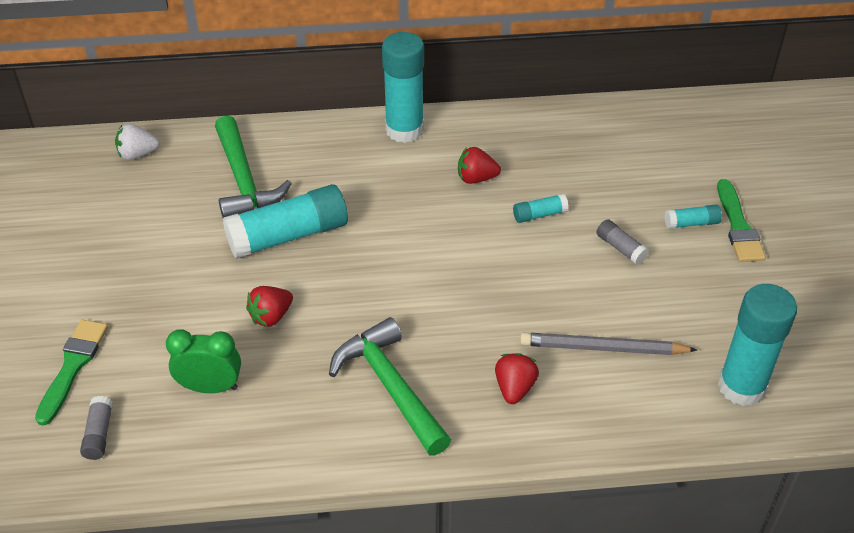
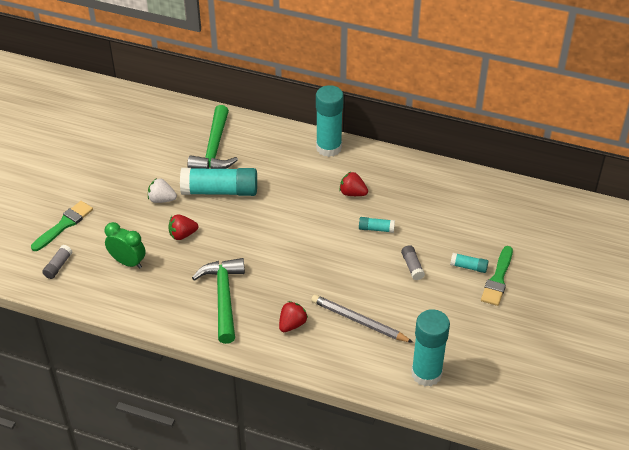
camera: 25 degrees right, 0 degrees up
(137, 154) = (163, 113): white strawberry -> white strawberry (162, 199)

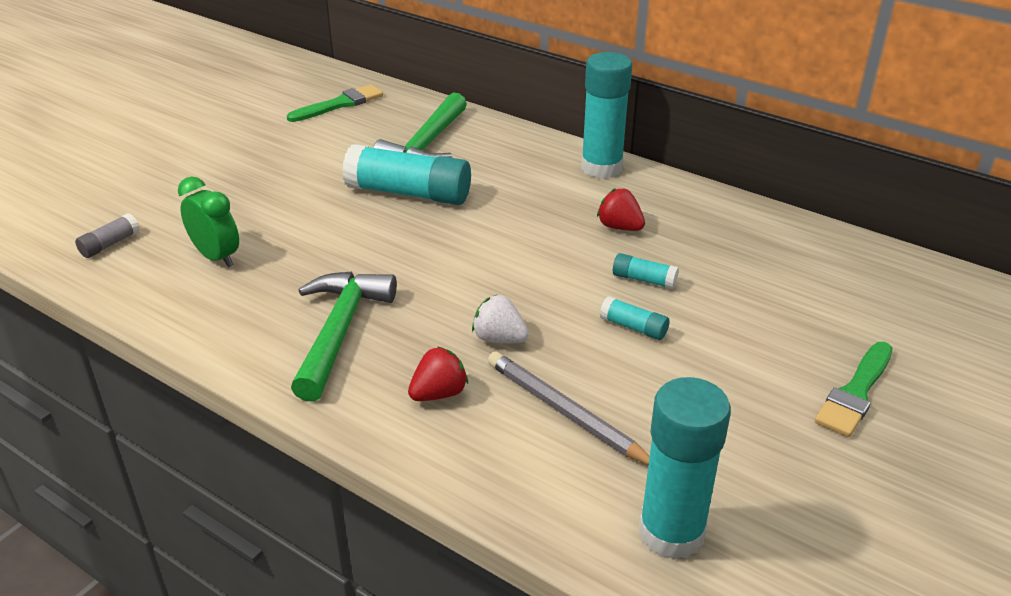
camera: 15 degrees right, 10 degrees down
(64, 225) = (155, 197): green brush -> green brush (340, 104)
(162, 199) = (316, 190): white strawberry -> white strawberry (499, 338)
(182, 235) = (322, 236): red strawberry -> none
(412, 266) = (692, 344): grey glue stick -> none
(468, 267) = (800, 363): turquoise glue stick -> turquoise glue stick (633, 327)

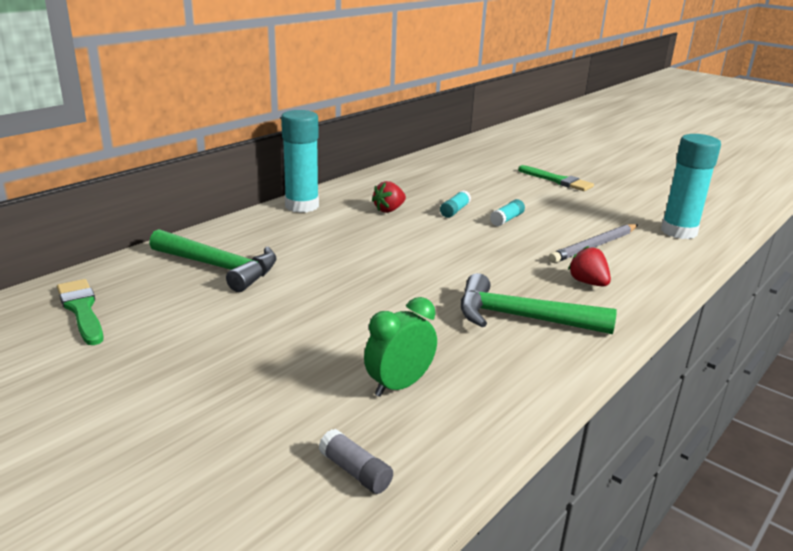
camera: 85 degrees left, 10 degrees down
(409, 193) = (308, 280): turquoise glue stick -> none
(499, 338) = (523, 259): white strawberry -> none

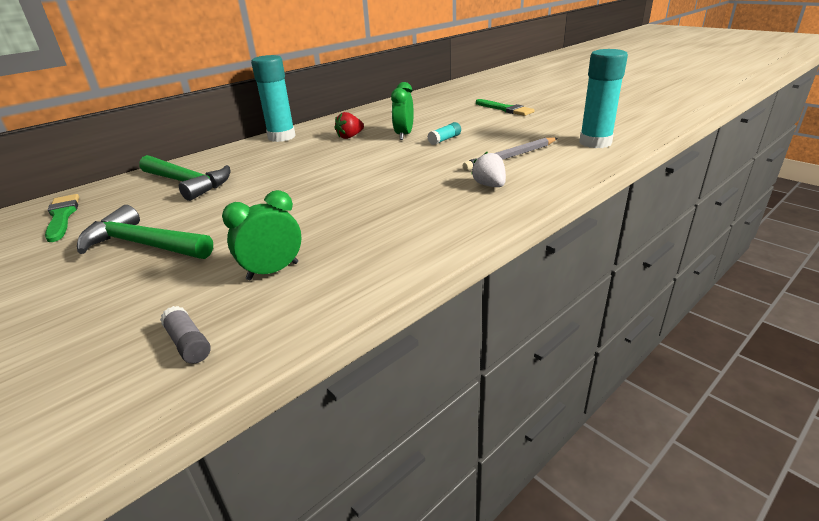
camera: 10 degrees right, 5 degrees up
(455, 211) = (404, 135): turquoise glue stick -> green clock
(521, 318) = (413, 215): green hammer -> green hammer (143, 245)
(588, 283) = (489, 185): red strawberry -> white strawberry

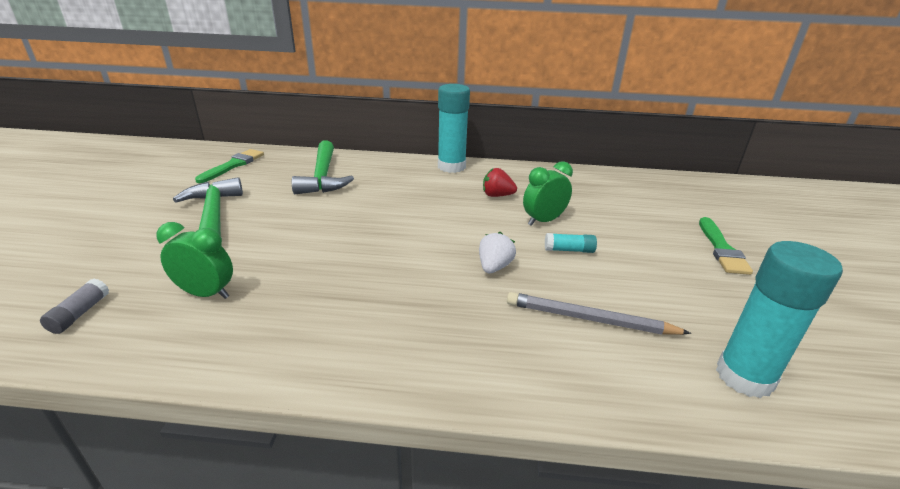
camera: 45 degrees right, 0 degrees up
(489, 185) = (492, 339): white strawberry -> white strawberry (494, 267)

